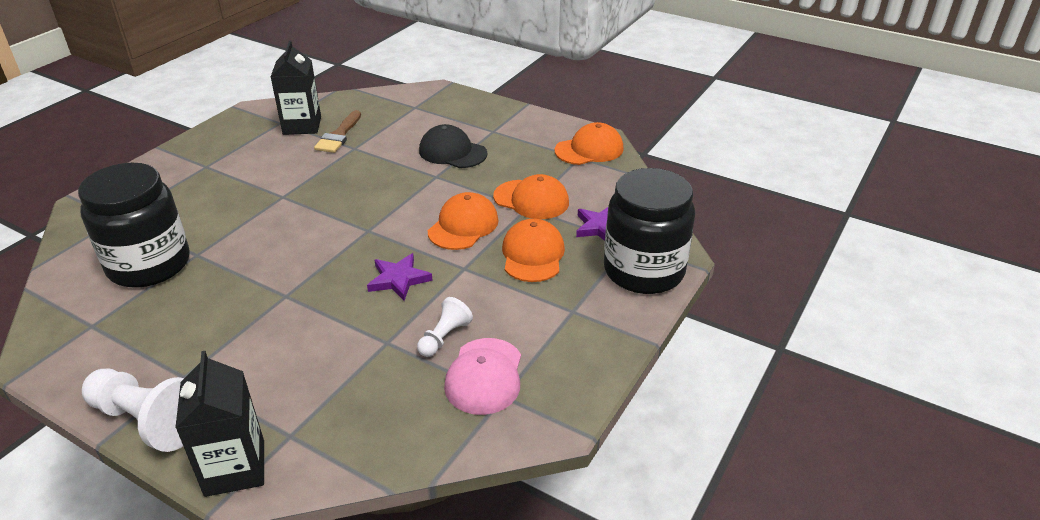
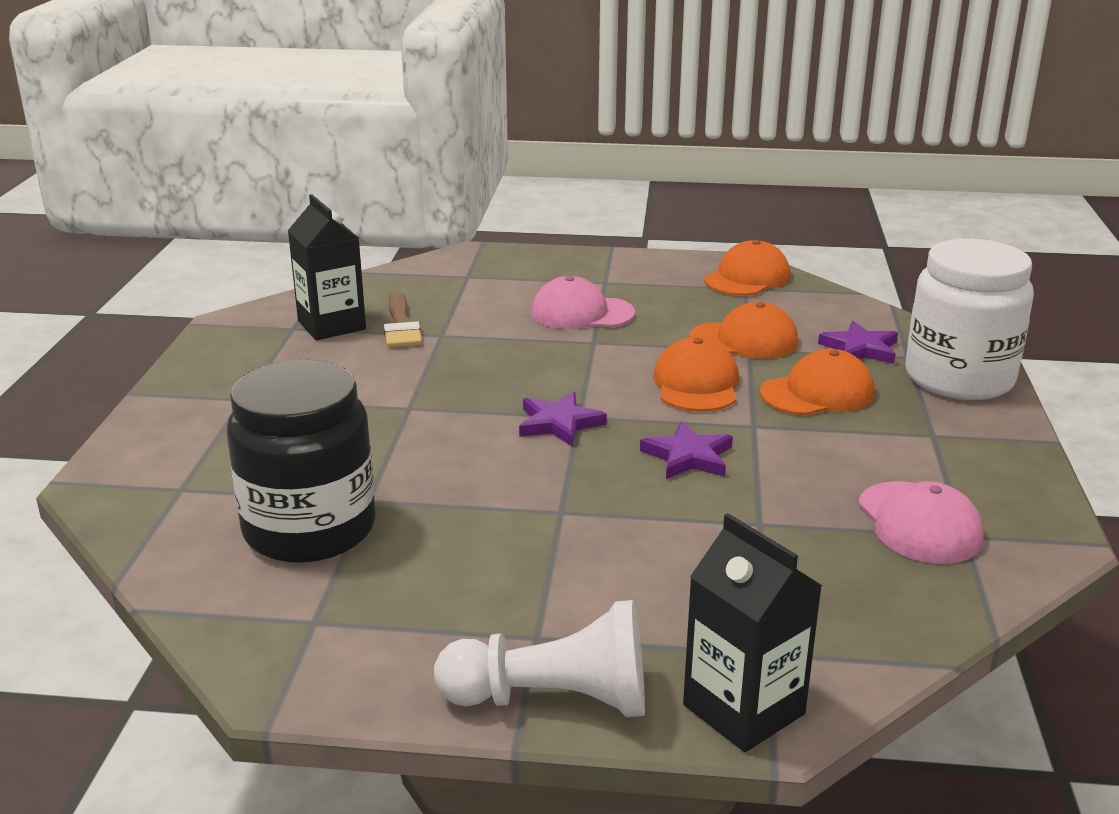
camera: 25 degrees left, 10 degrees down
(351, 232) = (559, 423): none -> purple star
(444, 337) = (822, 499): white pawn -> none
(452, 152) = (582, 313): black cap -> pink cap
(533, 255) = (817, 393): orange cap -> orange cap turned 90 degrees clockwise
(643, 271) = (959, 378): black jar -> white jar

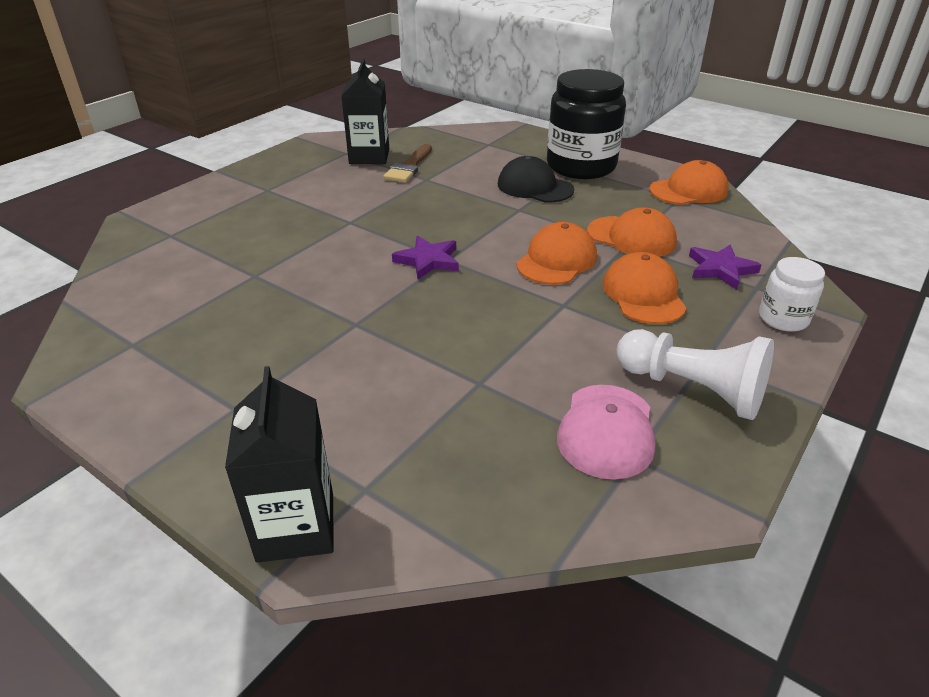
camera: 30 degrees right, 10 degrees up
(310, 529) = (201, 283): black jar -> black jar (581, 166)
(553, 699) = (190, 458): white pawn -> white pawn (692, 389)
(582, 313) = (535, 187): pink cap -> black cap
(688, 457) = (487, 313): purple star -> none
(817, 393) = (643, 294): orange cap -> orange cap turned 105 degrees counterclockwise
(959, 378) = (783, 319): white jar -> white jar, size x0.49

